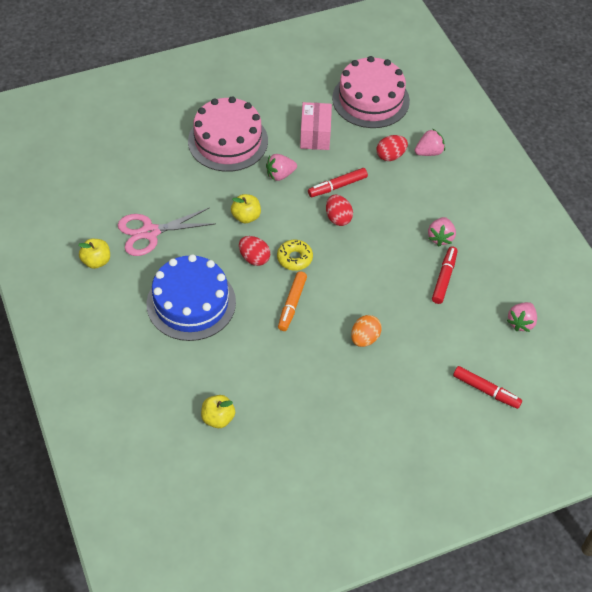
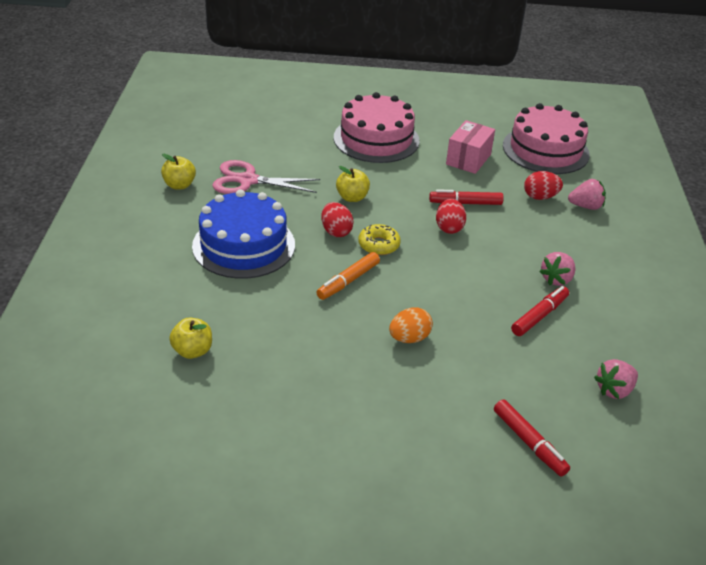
camera: 25 degrees right, 15 degrees down
(280, 175) = (411, 177): pink strawberry -> none

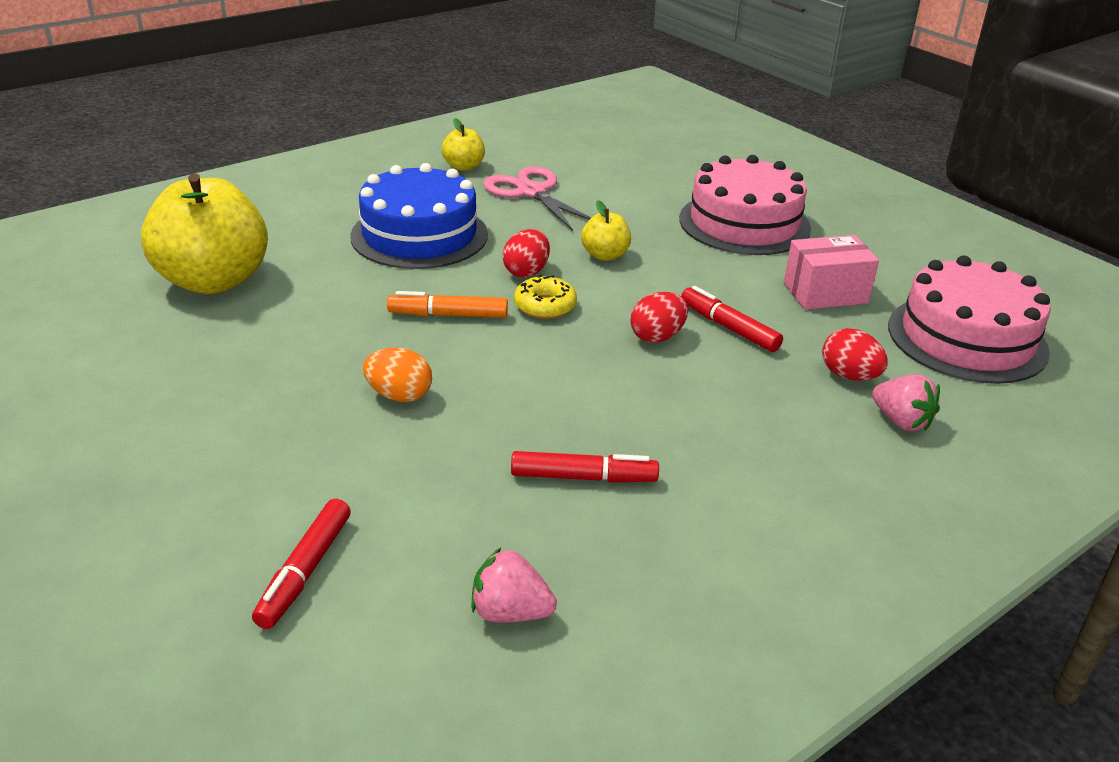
camera: 50 degrees right, 5 degrees down
(192, 351) = (214, 281): yellow apple -> yellow apple, size x2.20
(556, 279) = (687, 461): pink strawberry -> none

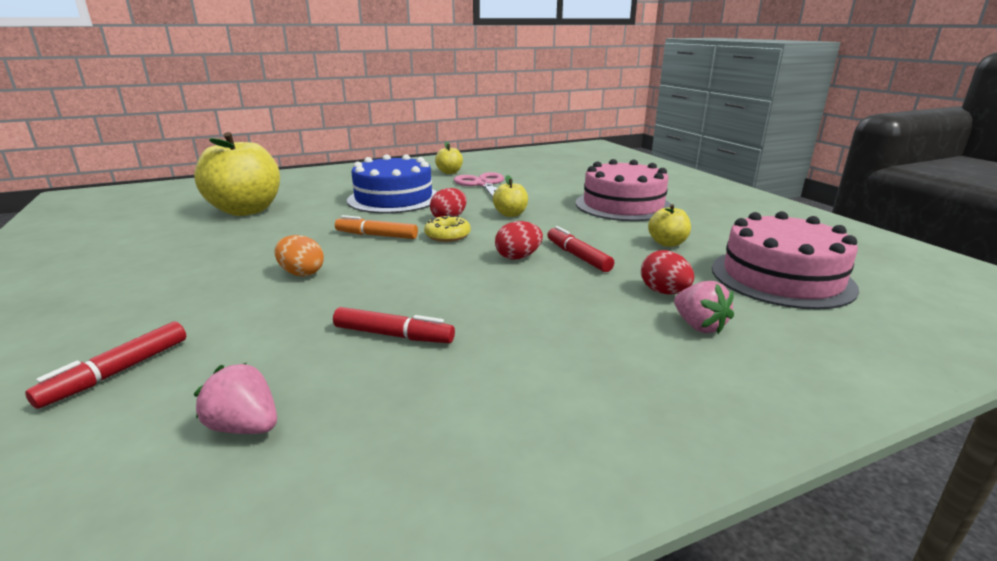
camera: 15 degrees right, 10 degrees down
(825, 293) = (667, 243): pink box -> yellow apple

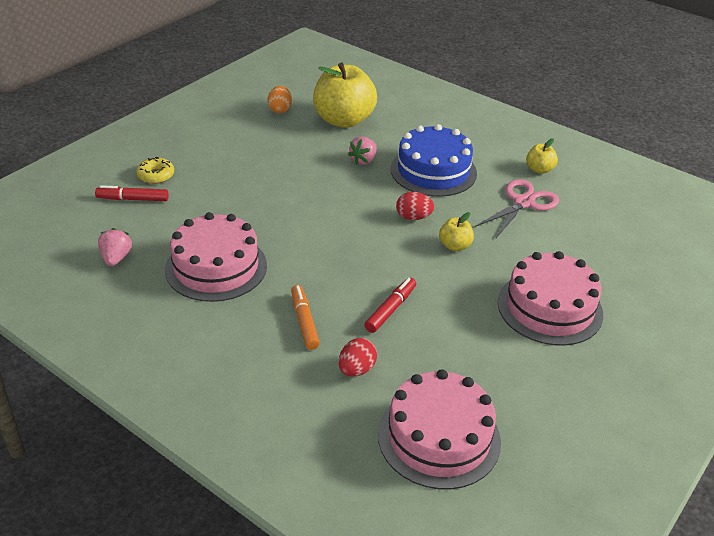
camera: 60 degrees right, 15 degrees up
(301, 273) = (265, 197): orange egg -> orange egg (280, 110)
(376, 235) = (348, 198): orange marker -> orange marker (304, 321)
(393, 335) = (216, 267): red marker -> pink cake
(447, 235) = (377, 230): yellow donut -> yellow donut (156, 175)
(518, 257) = (364, 279): red egg -> none
(667, 243) = (464, 356): yellow apple -> none
(699, 326) = (312, 395): pink strawberry -> pink strawberry (363, 160)

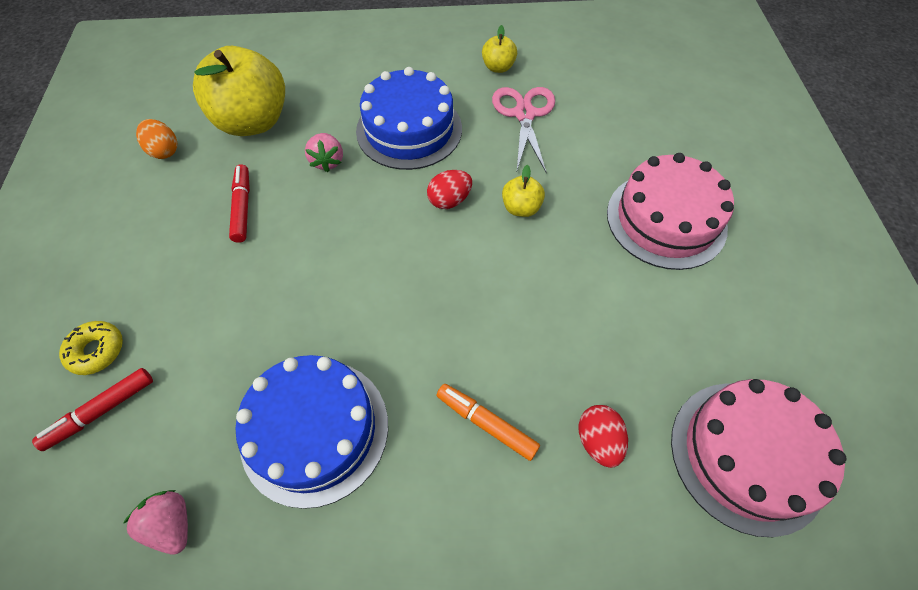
camera: 40 degrees left, 20 degrees up
(216, 267) = (315, 430): pink cake -> blue cake
(390, 309) = (547, 334): red marker -> red marker (242, 207)

